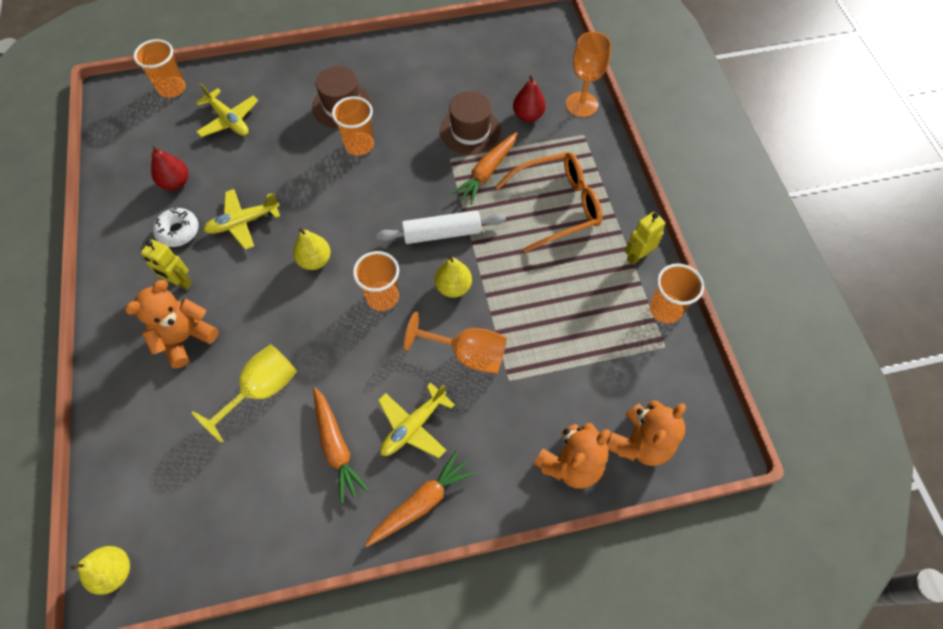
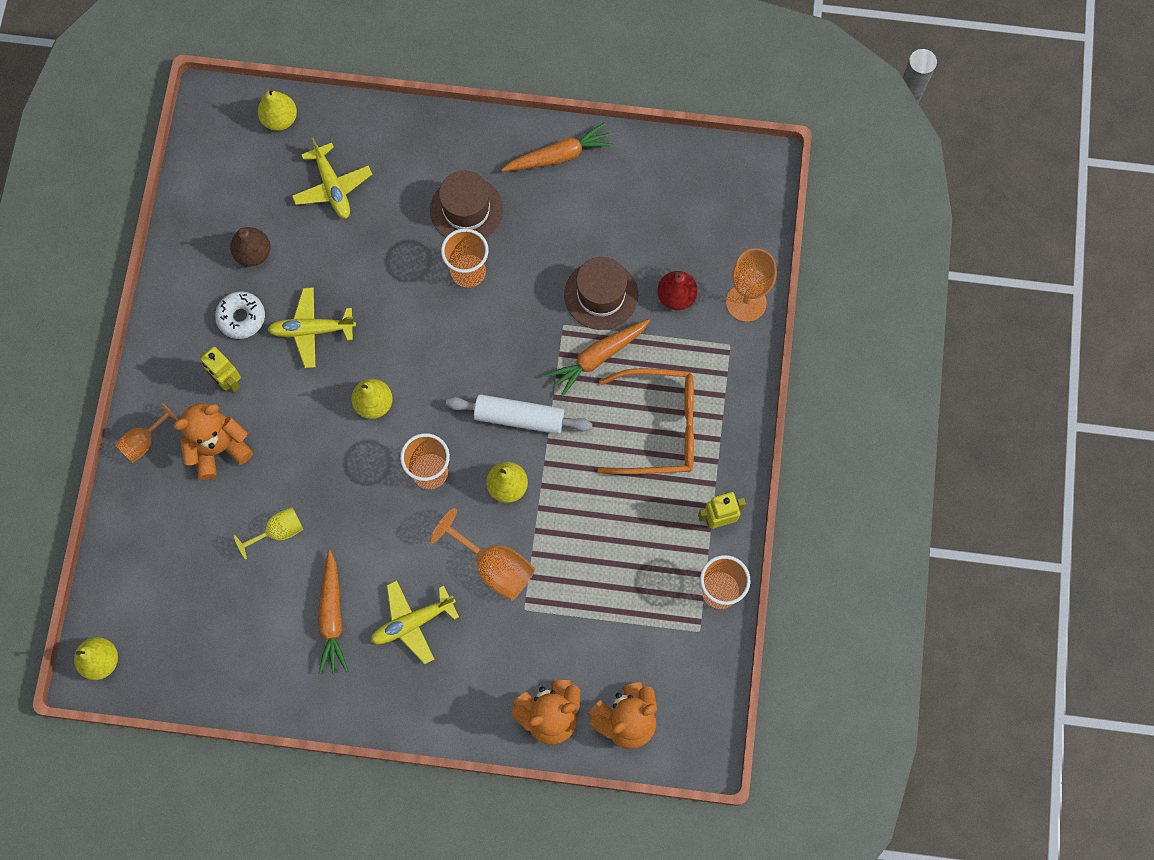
camera: 20 degrees right, 10 degrees up
(113, 355) = (144, 441): none -> orange goblet
(172, 88) = (280, 119): orange cup -> yellow pear
(176, 182) = (253, 253): red pear -> brown pear
(262, 390) = (278, 532): yellow goblet -> yellow goblet, size x0.63
(421, 503) = (393, 700): orange carrot -> orange carrot (559, 156)

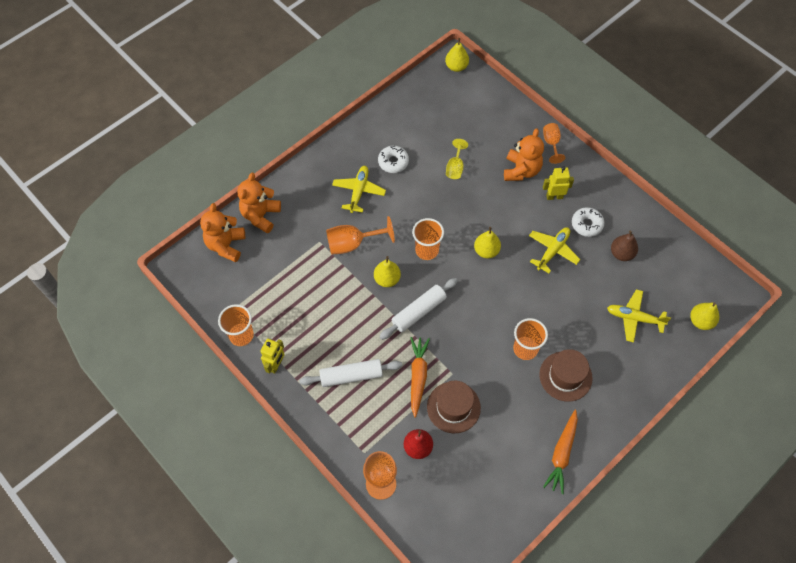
camera: 130 degrees right, 10 degrees down
(332, 616) = (393, 162): orange carrot -> white donut
(659, 427) = (351, 376): orange glasses -> white rolling pin

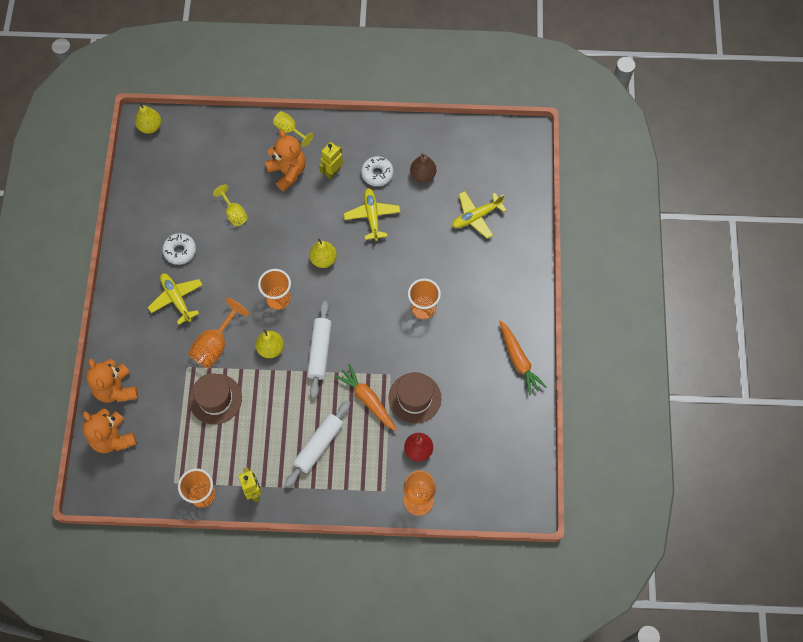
camera: 45 degrees left, 5 degrees up
(551, 143) = (289, 130): orange goblet -> yellow goblet
(565, 376) = (469, 302): brown hat -> brown hat (215, 399)
(700, 321) = (522, 178): yellow pear -> none

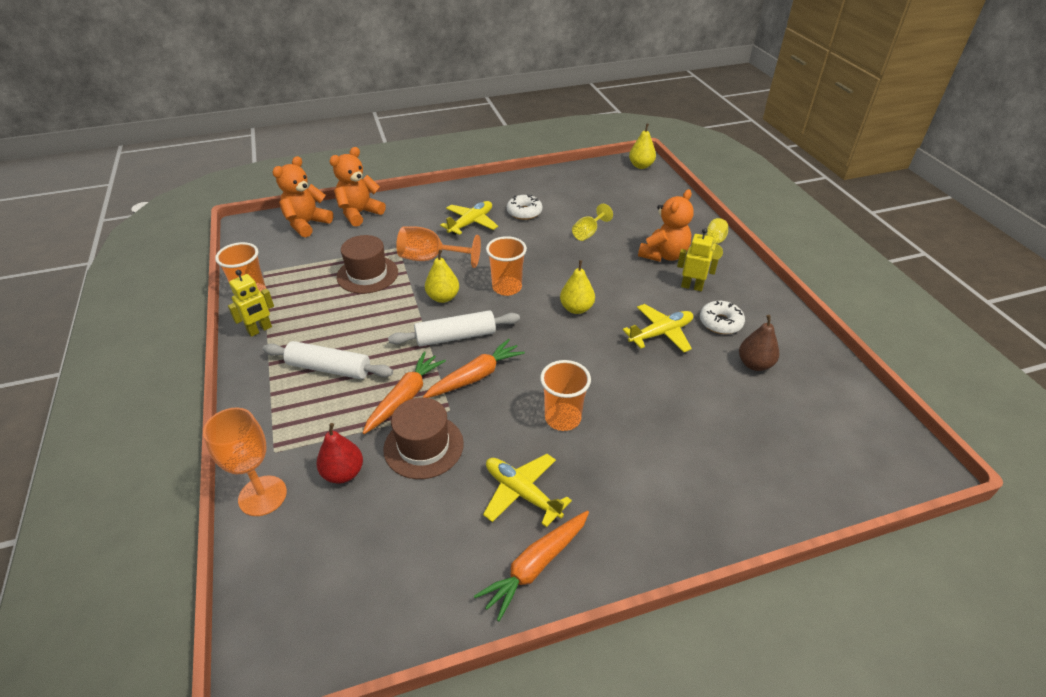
camera: 70 degrees right, 25 degrees down
(366, 350) = (475, 376): none -> orange carrot
(476, 216) = (740, 438): yellow plane -> yellow plane (522, 493)

